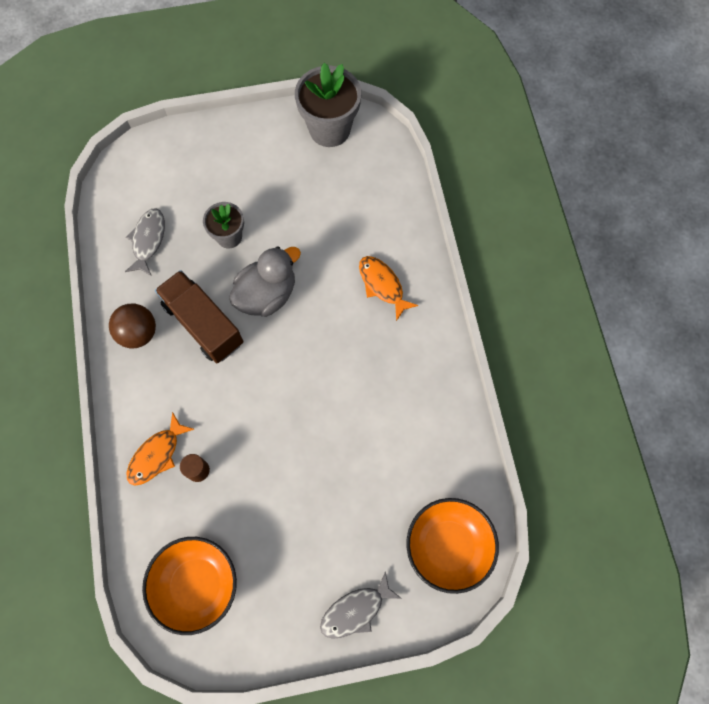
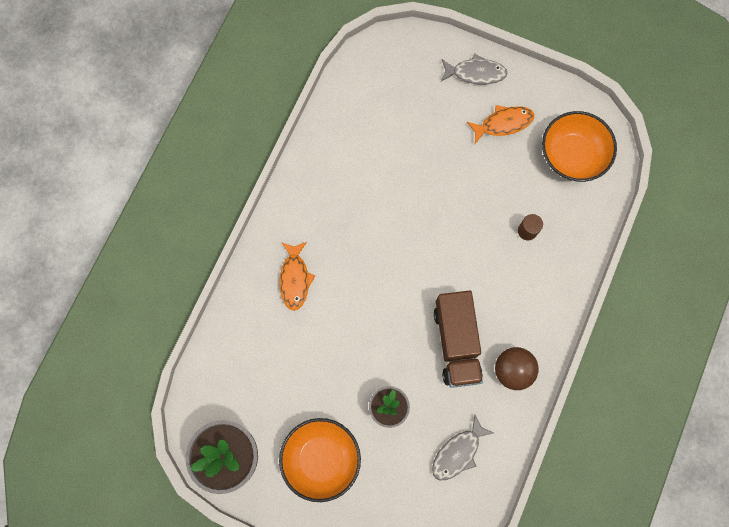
camera: 145 degrees left, 5 degrees up
(157, 455) = (551, 262): orange fish -> orange fish (503, 123)
(267, 294) = (390, 333): grey duck -> none
(448, 546) = (387, 70): orange bowl -> orange bowl (321, 459)

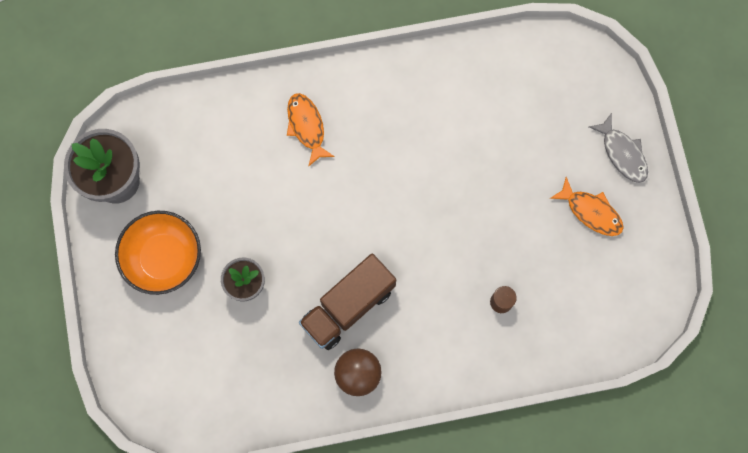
camera: 55 degrees right, 0 degrees up
(295, 279) = (307, 127): orange fish -> orange fish turned 105 degrees clockwise
(458, 452) = (249, 373): grey fish -> none
(572, 155) = (607, 296): orange bowl -> none

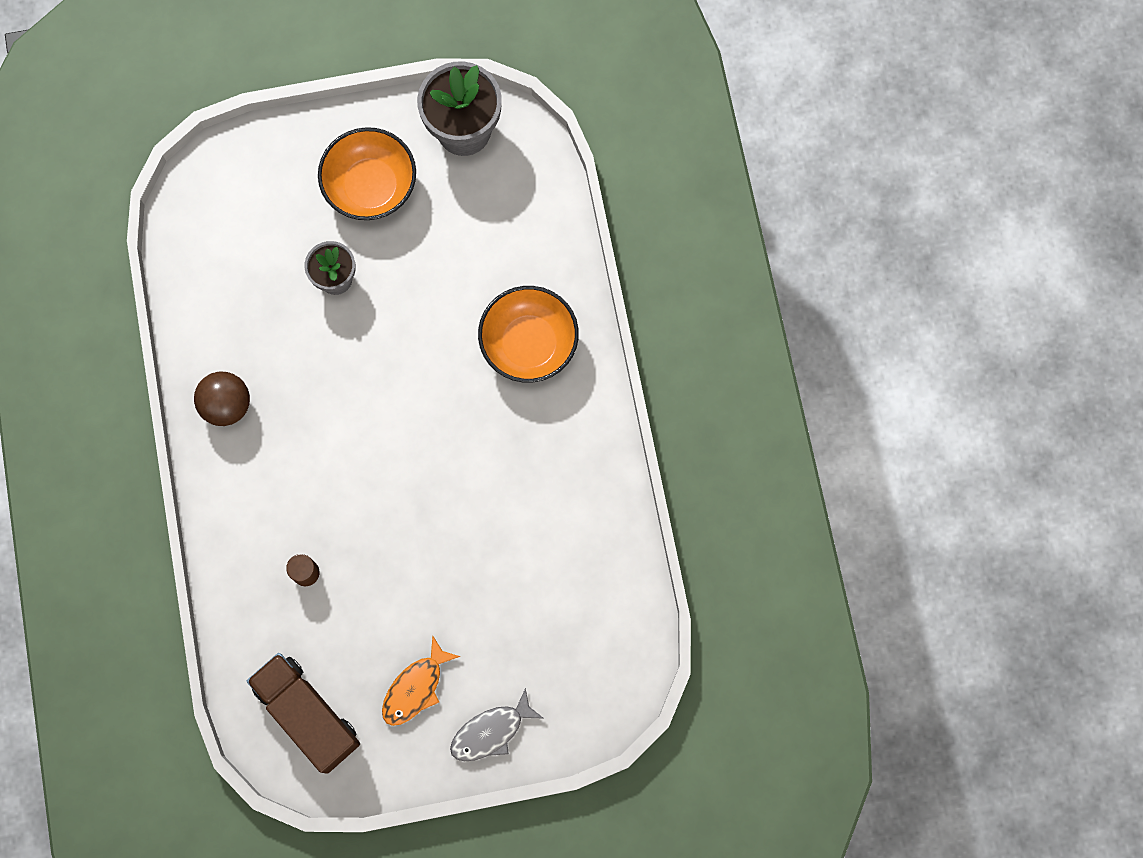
camera: 90 degrees right, 0 degrees up
(307, 127) = (529, 343): orange fish -> orange bowl
(348, 306) = (307, 393): brown truck -> brown truck (308, 714)

